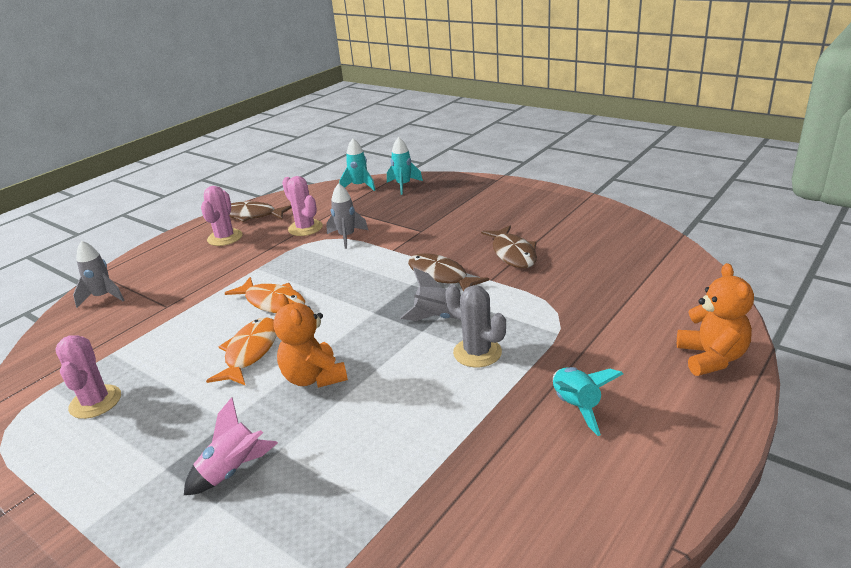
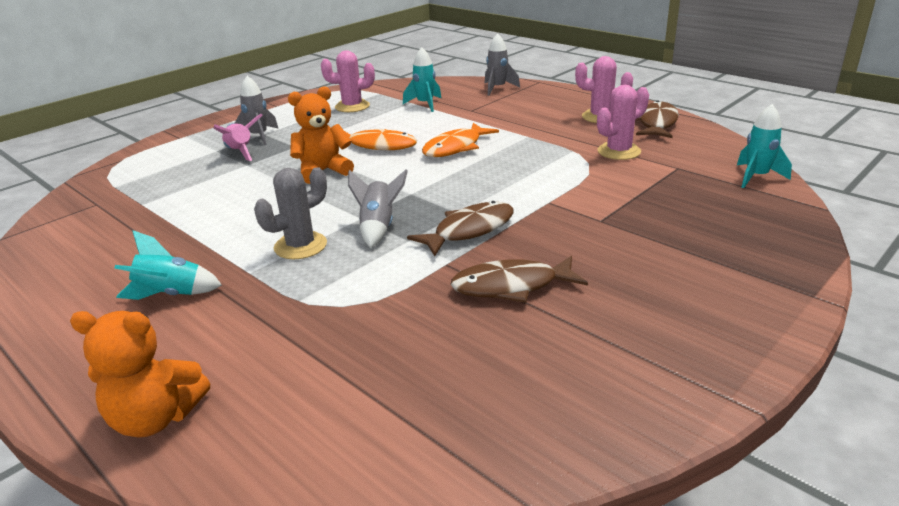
camera: 95 degrees right, 0 degrees up
(347, 237) = (590, 174): grey rocket -> grey rocket (259, 136)
(403, 185) = (765, 208): turquoise rocket -> turquoise rocket (425, 104)

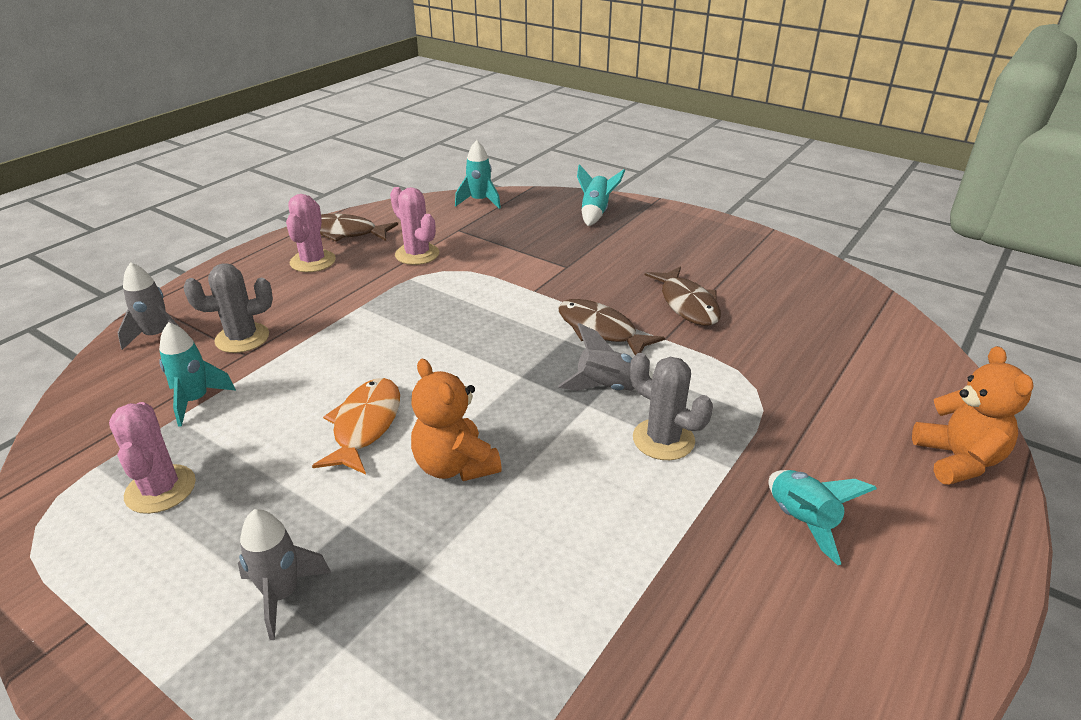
camera: 100 degrees left, 5 degrees up
(240, 152) = (362, 599): pink rocket -> none
(455, 147) = (387, 356): orange fish -> none
(490, 107) = (242, 338): none -> grey cactus
(754, 246) = (595, 213): none -> turquoise rocket

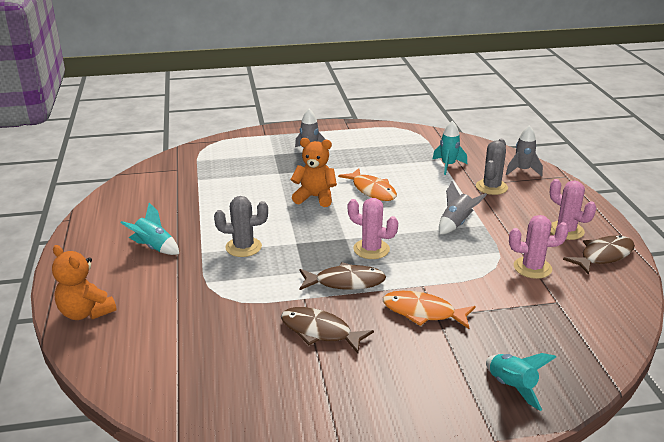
camera: 135 degrees right, 5 degrees down
(160, 489) = (396, 148): pink cactus -> pink cactus (371, 249)
(479, 201) = (607, 338): turquoise rocket -> none
(573, 273) = (423, 312): none -> orange fish
(607, 388) = (297, 254): grey rocket -> grey rocket (456, 224)

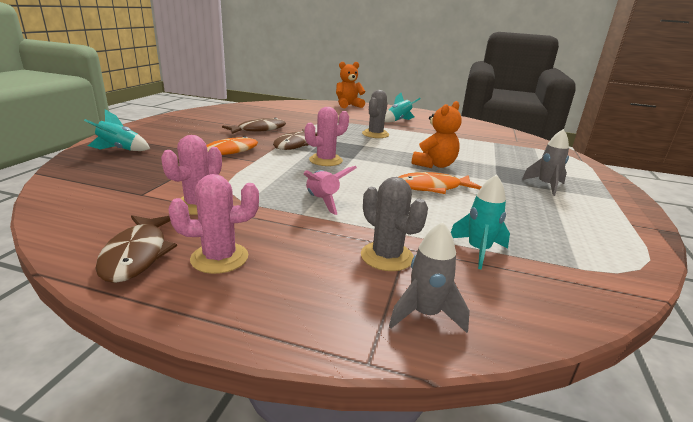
camera: 115 degrees right, 5 degrees down
(456, 224) = (322, 201): grey rocket -> pink rocket

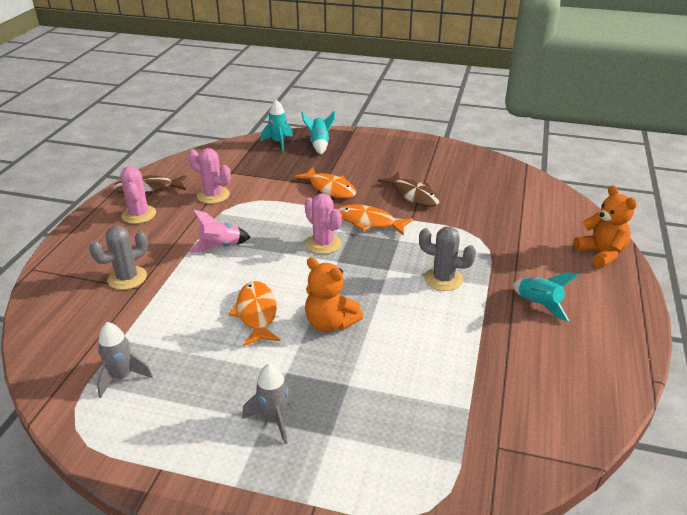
camera: 90 degrees right, 10 degrees up
(295, 144) = (369, 222): brown fish -> orange fish
(425, 314) = (60, 290): grey rocket -> grey rocket (122, 377)
(478, 251) = (126, 325): turquoise rocket -> turquoise rocket (278, 142)

